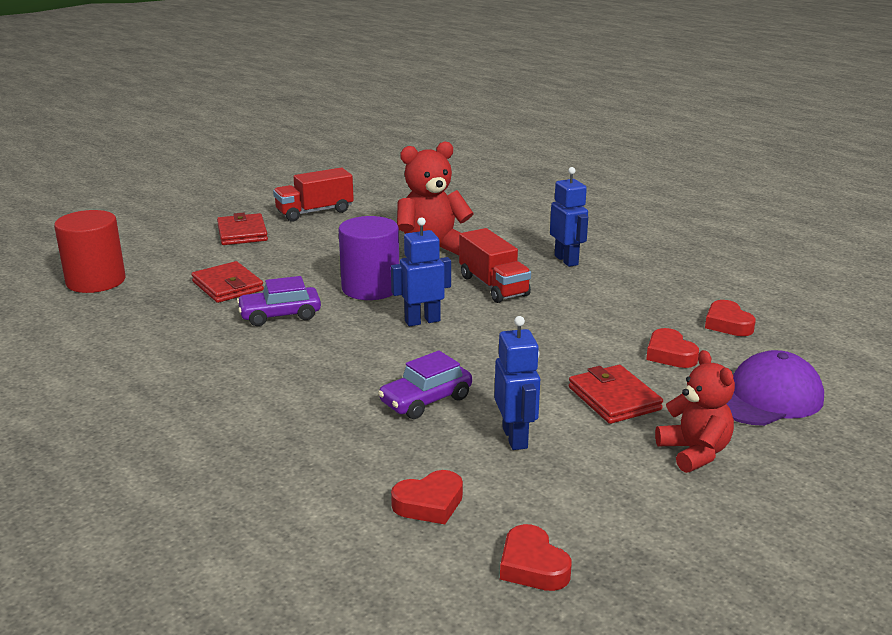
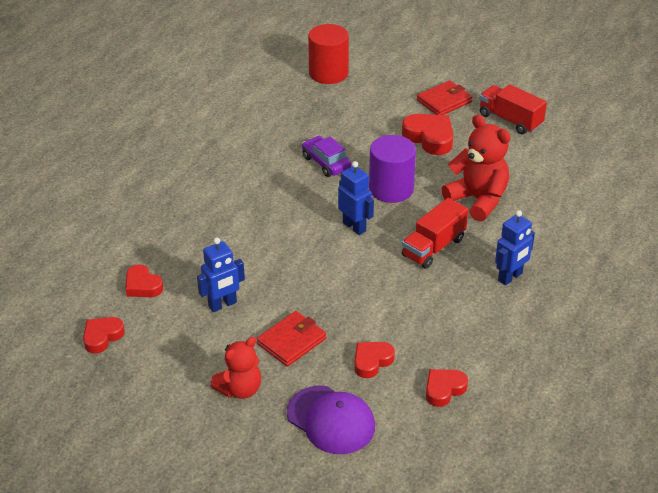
camera: 70 degrees right, 15 degrees up
(228, 286) = (354, 126): red wallet -> none
(299, 252) = (429, 138): none -> red heart
(426, 400) = (249, 256): purple car -> none

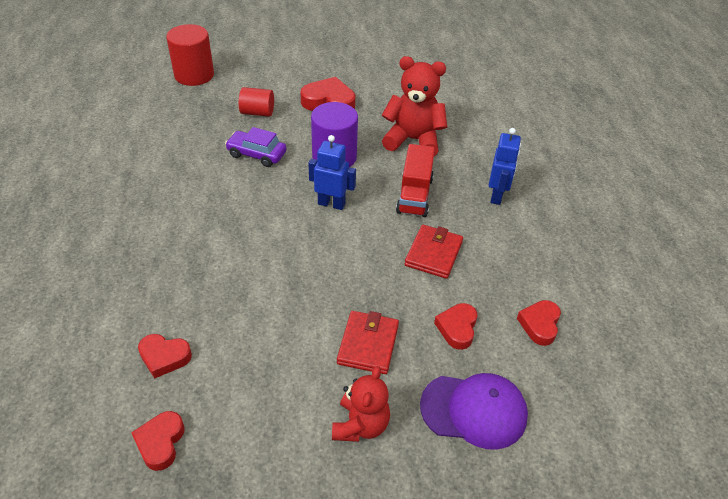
camera: 35 degrees left, 5 degrees up
(223, 305) = (268, 338): blue robot -> none
(356, 126) = (257, 112): none -> red cylinder
(444, 101) = (314, 68): red wallet -> red wallet (433, 254)
(510, 120) = (380, 67): red truck -> none

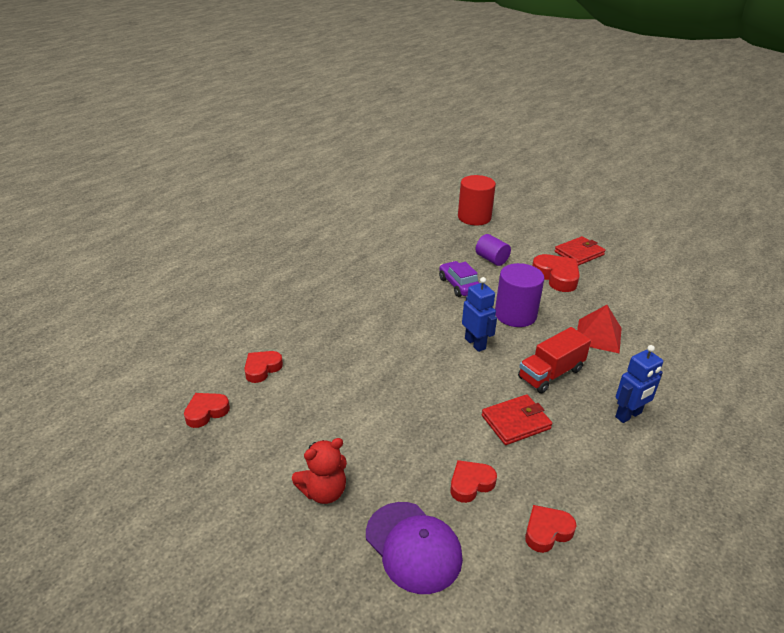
camera: 45 degrees right, 10 degrees down
(164, 357) = (262, 369): red heart -> red heart turned 75 degrees clockwise
(257, 112) = (491, 259): red cylinder -> purple cylinder
(368, 344) = (390, 447): red wallet -> red wallet (579, 253)
(413, 140) = (598, 335): red teddy bear -> red pyramid

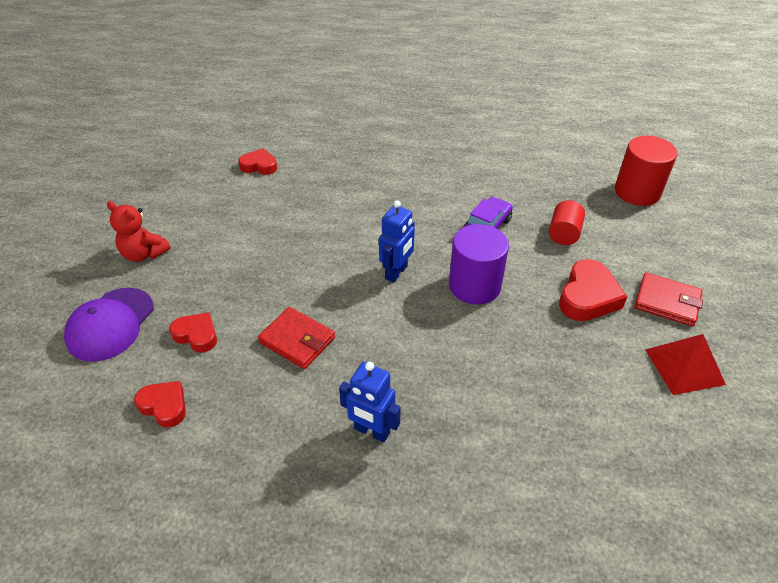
camera: 60 degrees right, 10 degrees up
(206, 412) = (193, 163): red heart -> none
(491, 259) = (564, 234): purple cylinder -> red cylinder
(550, 374) = (393, 344): red truck -> none
(598, 335) = (500, 367): red pyramid -> red pyramid (684, 366)

